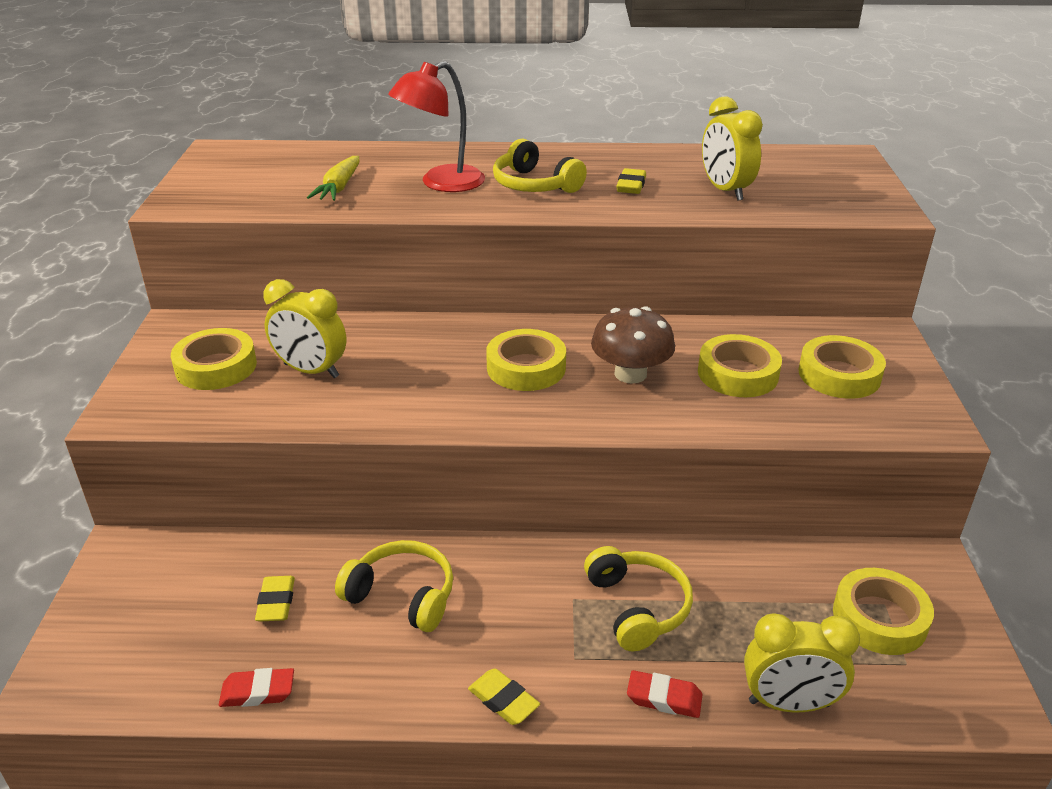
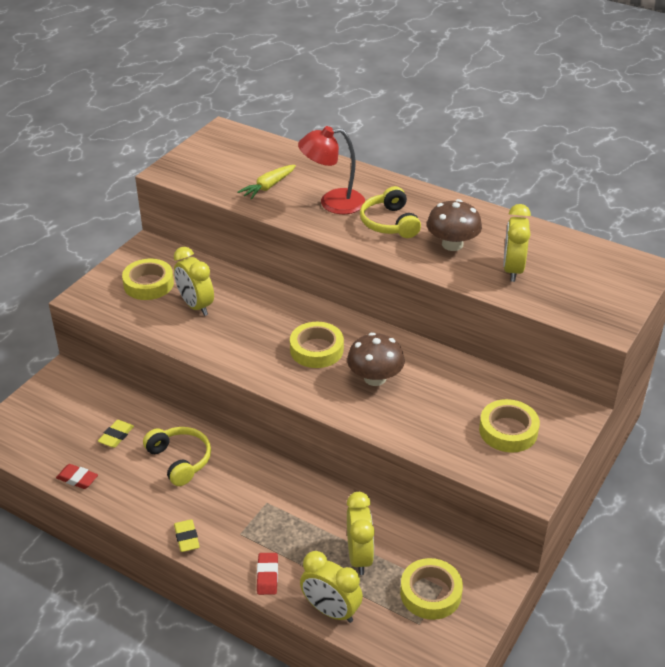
camera: 30 degrees right, 5 degrees up
(631, 186) = (452, 244): yellow eraser -> brown mushroom
(638, 607) = (297, 523): yellow headphones -> none
(664, 698) = (267, 576): red eraser -> red eraser turned 45 degrees clockwise
(737, 374) = (442, 404): yellow tape -> none
(754, 613) = (359, 556): none -> yellow clock

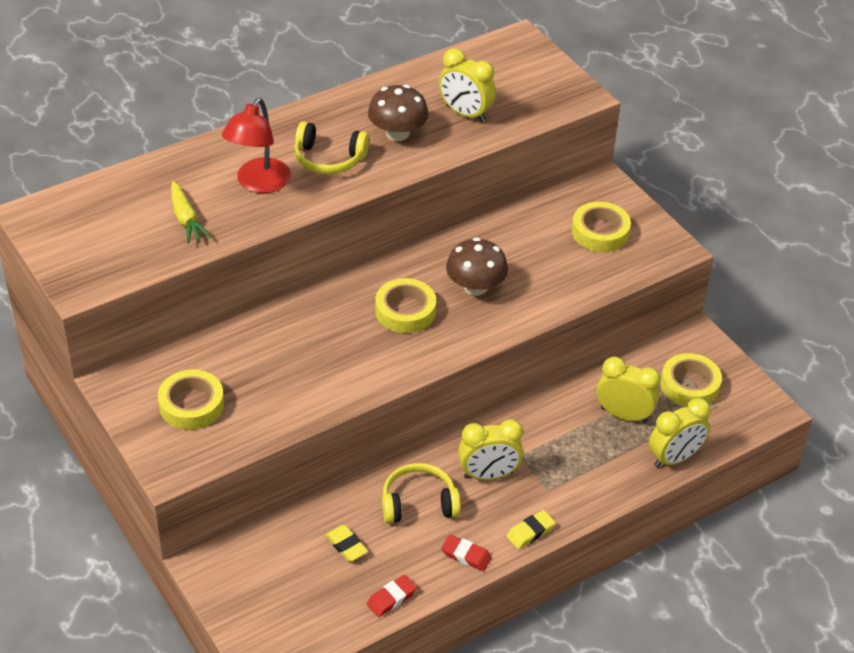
camera: 65 degrees left, 5 degrees up
(186, 538) = (530, 532): yellow eraser -> yellow eraser turned 45 degrees counterclockwise
(196, 306) = (263, 378): yellow clock -> yellow clock (488, 475)
(267, 576) = (611, 487): red eraser -> red eraser (466, 555)

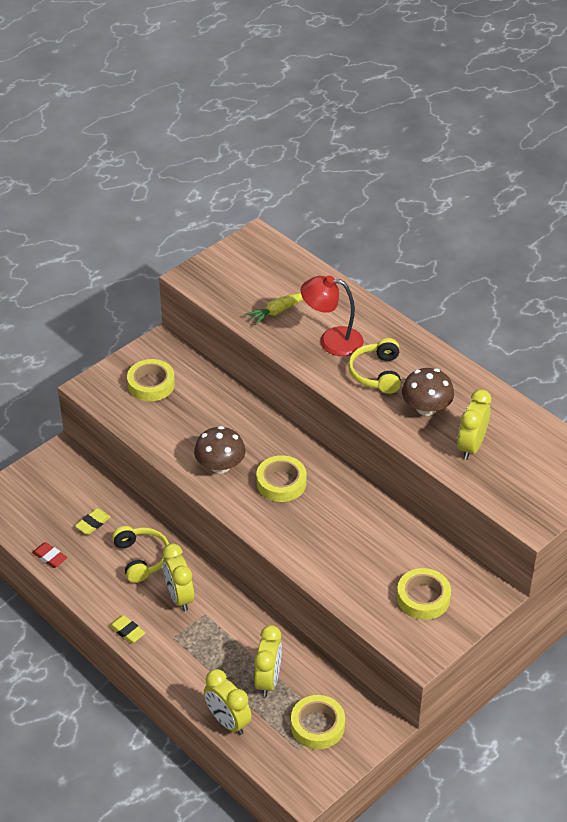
camera: 80 degrees right, 0 degrees up
(466, 555) = (97, 594): red eraser -> none
(475, 287) = (323, 522): brown mushroom -> brown mushroom (220, 466)

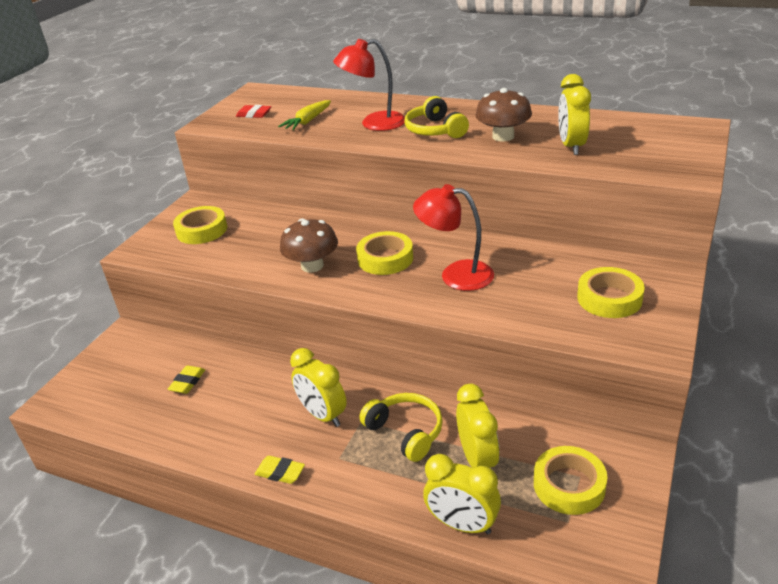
camera: 20 degrees left, 10 degrees down
(50, 557) = (149, 431): red eraser -> red eraser (254, 114)
(142, 558) = (259, 394): yellow headphones -> yellow headphones (406, 432)
(325, 524) = (456, 275): none -> red lamp

